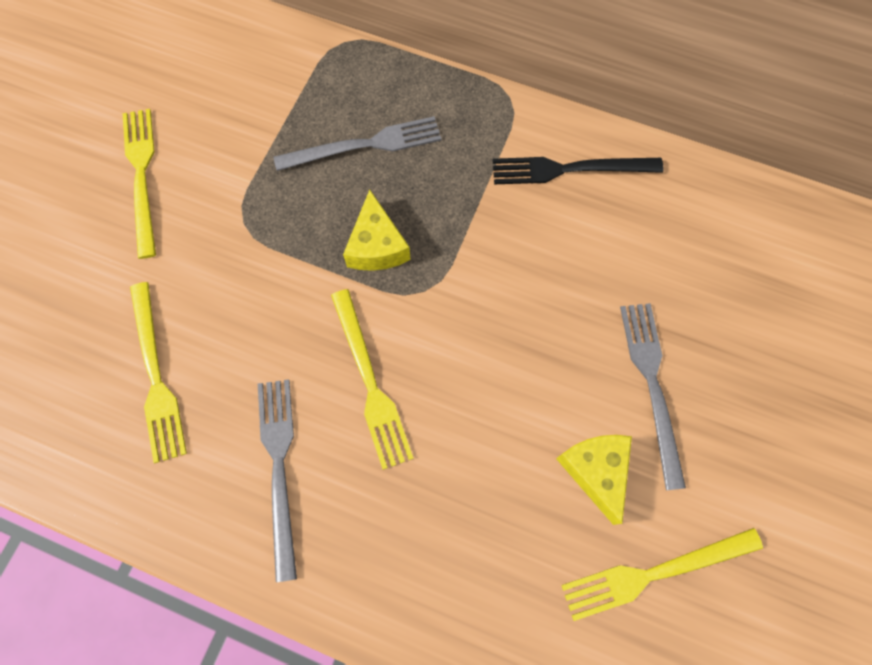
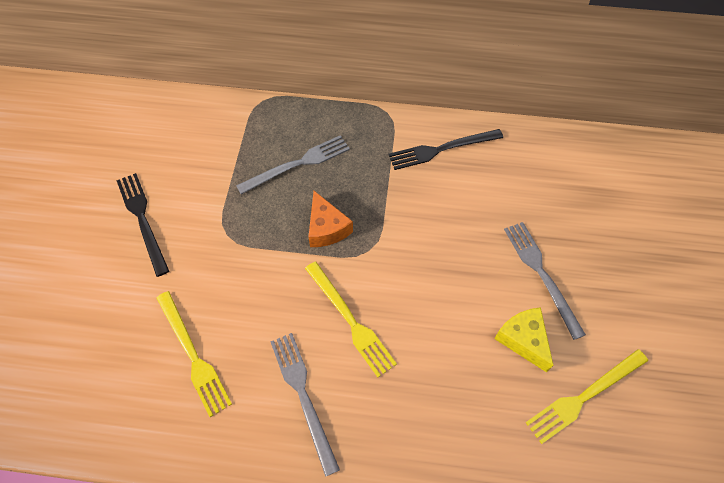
camera: 15 degrees left, 10 degrees down
(142, 176) = (142, 220): yellow fork -> black fork
(377, 246) = (326, 228): yellow cheese -> orange cheese

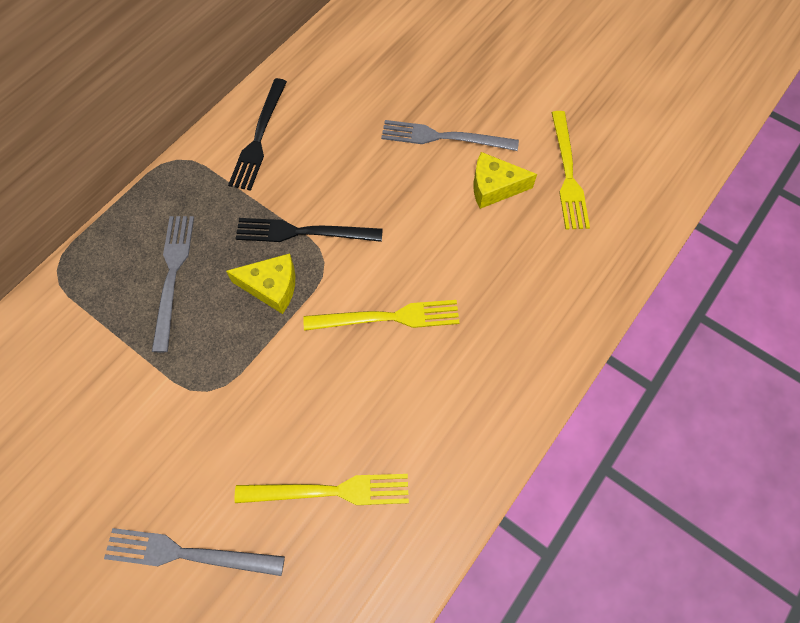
camera: 60 degrees left, 5 degrees up
(142, 220) = (118, 477): black fork -> black fork (303, 232)
(303, 396) = (438, 400): grey fork -> grey fork (188, 553)
(326, 228) = (272, 287): orange cheese -> yellow cheese

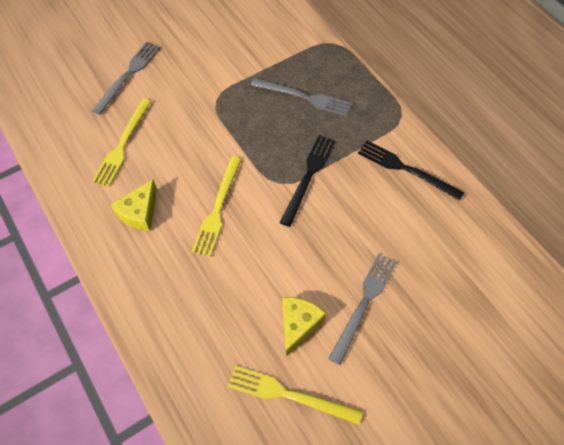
camera: 110 degrees right, 5 degrees down
(272, 287) = (272, 148): yellow cheese -> yellow cheese (139, 212)

